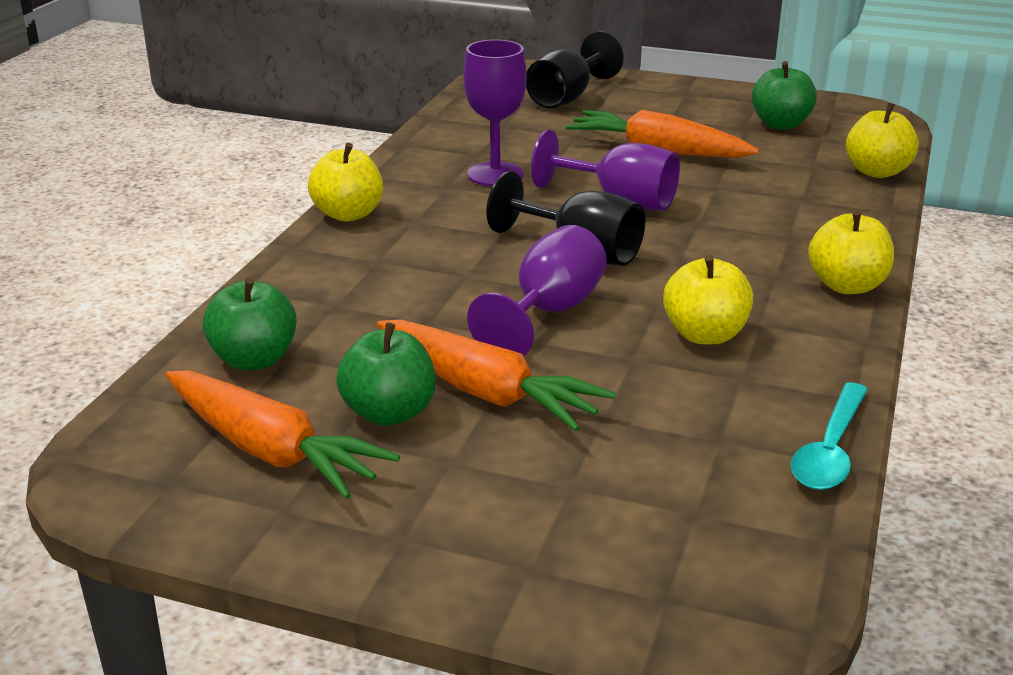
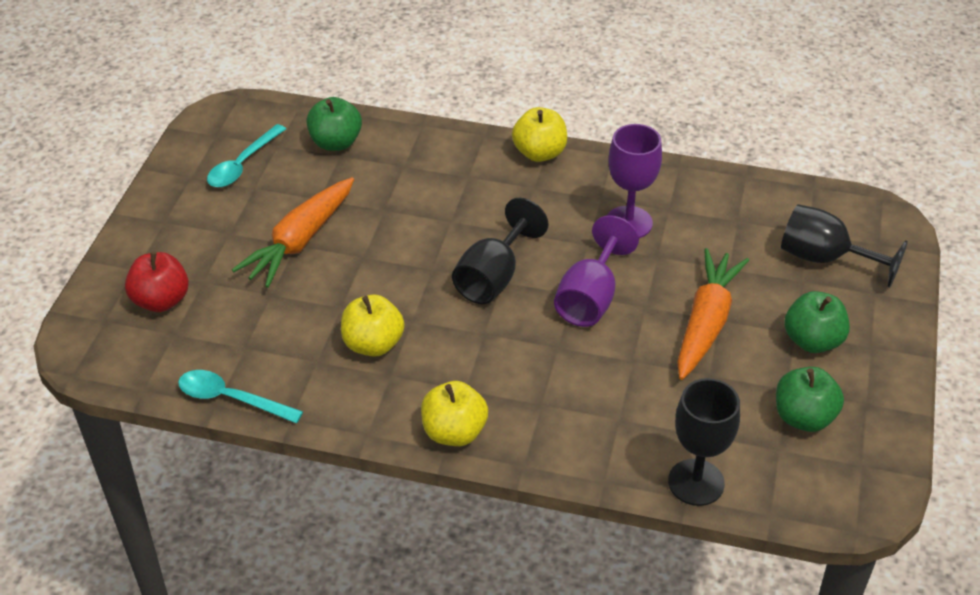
camera: 85 degrees right, 15 degrees up
(271, 450) = (243, 164): orange carrot -> turquoise spoon
(389, 412) = (278, 203): green apple -> green apple (812, 341)
(549, 312) = (400, 264): purple goblet -> none
(616, 531) = (161, 300): none -> red apple
(876, 171) = (696, 482): yellow apple -> black goblet

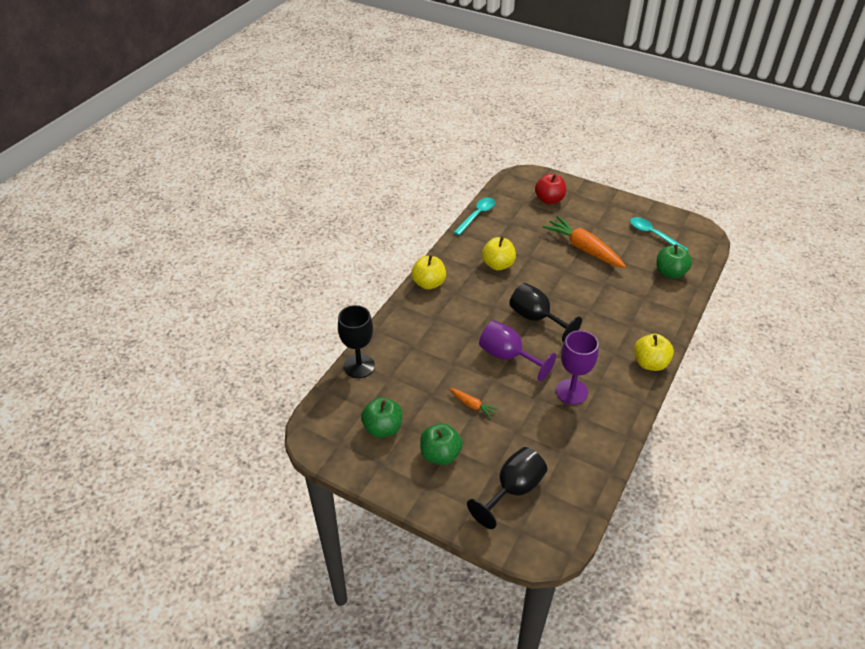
camera: 105 degrees right, 0 degrees up
(706, 322) = (472, 405): orange carrot -> orange carrot, size x0.47

